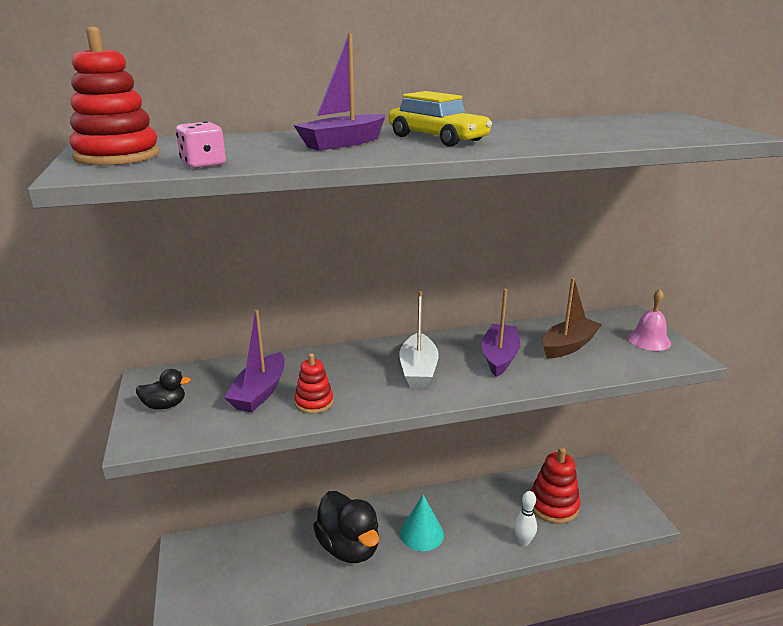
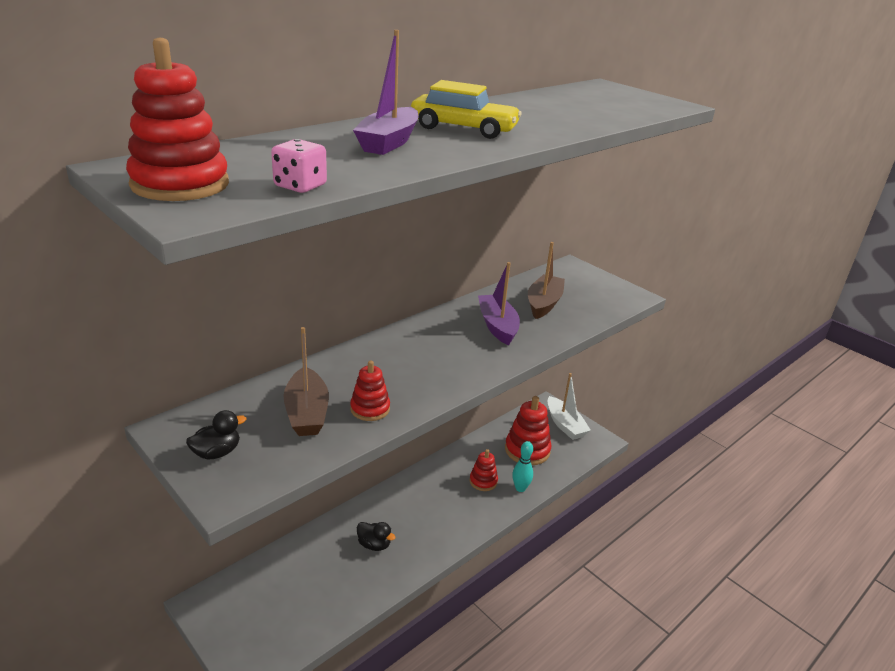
camera: 30 degrees left, 5 degrees up
(259, 392) = (307, 413): purple boat -> brown boat
(349, 547) = (374, 544): black duck -> black duck, size x0.46
(418, 370) = (438, 354): white boat -> white boat (565, 425)
(421, 533) = (432, 510): turquoise cone -> none
(488, 522) = (483, 481): none -> red stacking toy
(523, 542) = (520, 488): white bowling pin -> turquoise bowling pin
(649, 340) = (599, 286): pink bell -> none

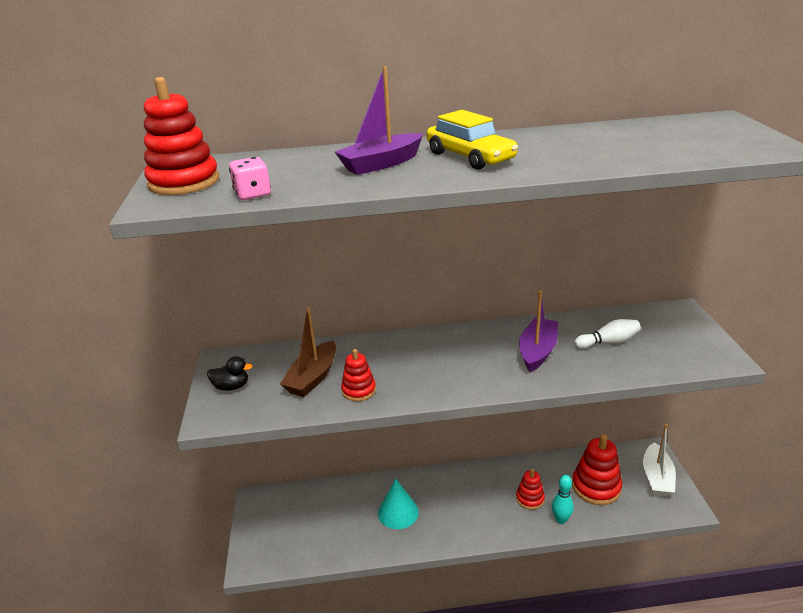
camera: 40 degrees right, 0 degrees up
(374, 544) = (398, 512): black duck -> turquoise cone
(544, 303) = (608, 342): brown boat -> white bowling pin

